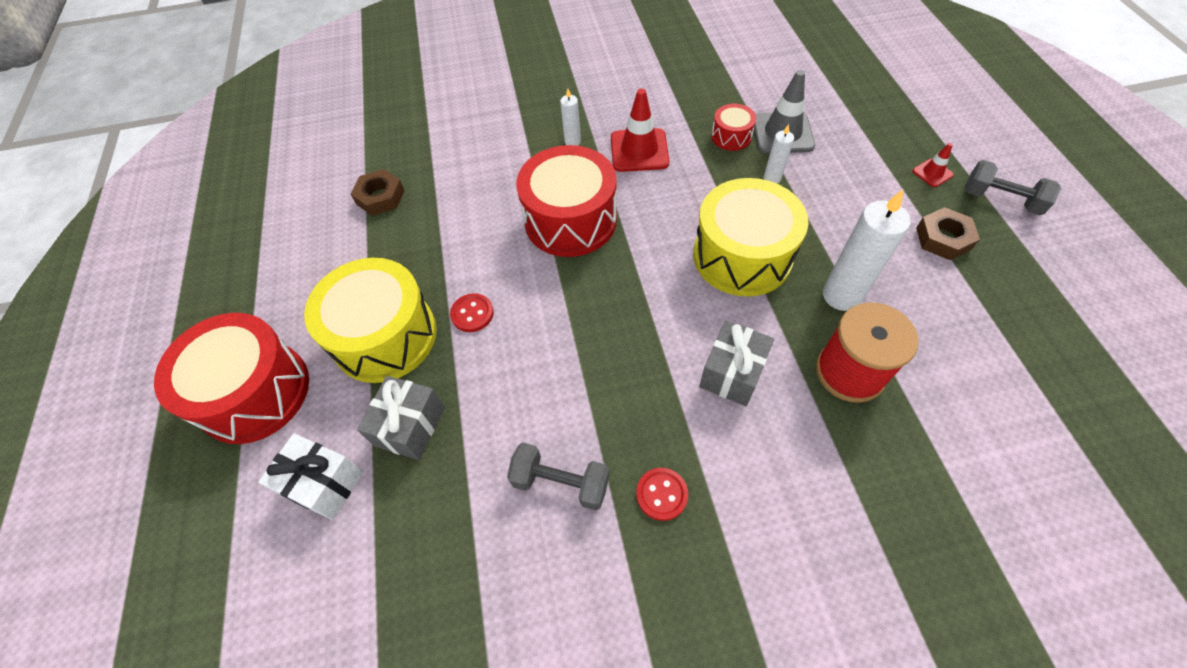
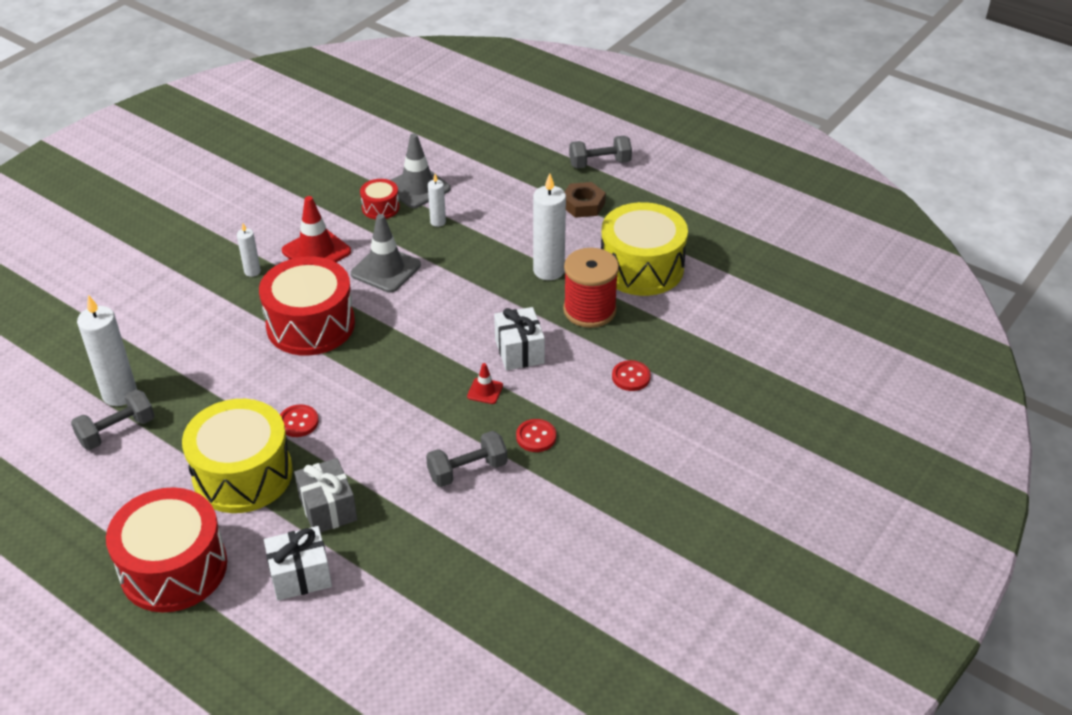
camera: 45 degrees left, 15 degrees down
(347, 229) = (117, 431): none -> grey dumbbell
(380, 197) = (120, 394): brown nut -> white candle
(682, 202) = (386, 269): none -> grey traffic cone
(732, 373) = (519, 351): grey gift -> white gift
(742, 256) = (462, 281): yellow drum -> yellow drum (641, 267)
(830, 494) = (631, 377): none -> red button
(932, 173) = (544, 166): red traffic cone -> red traffic cone (485, 391)

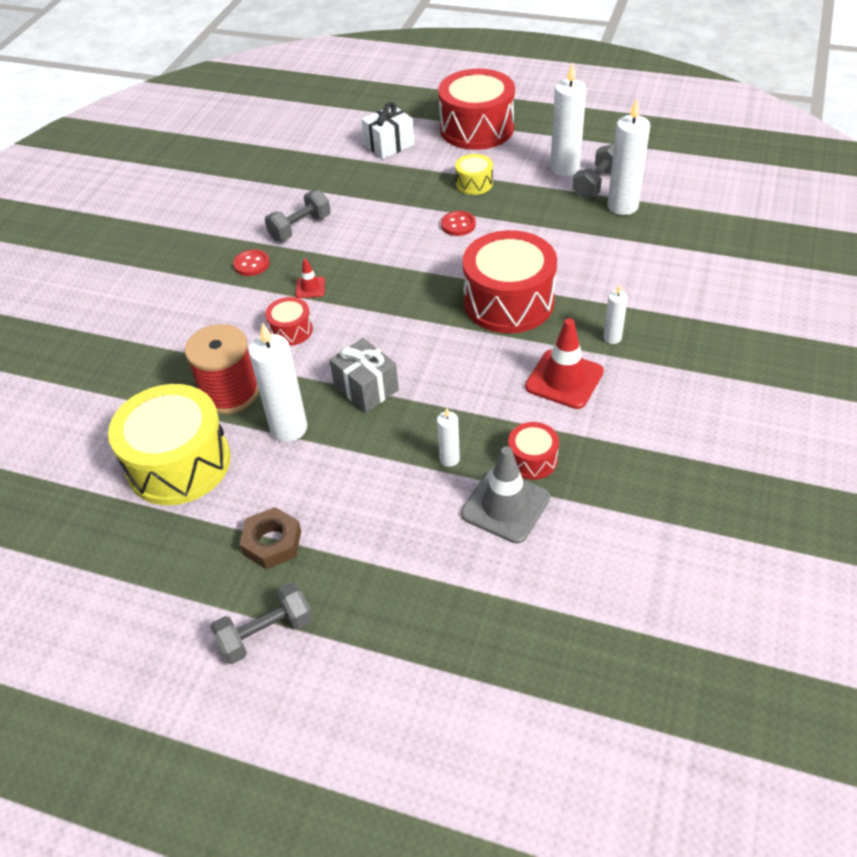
camera: 165 degrees right, 5 degrees up
(129, 465) = (565, 168): none -> white candle
(243, 474) = (474, 183): yellow drum -> yellow drum, size x0.47
(328, 508) = (395, 181): grey gift -> grey gift (366, 388)
(386, 269) = (473, 379): grey traffic cone -> none
(519, 351) = (291, 330): white gift -> red drum
(631, 377) = (175, 335): red button -> none

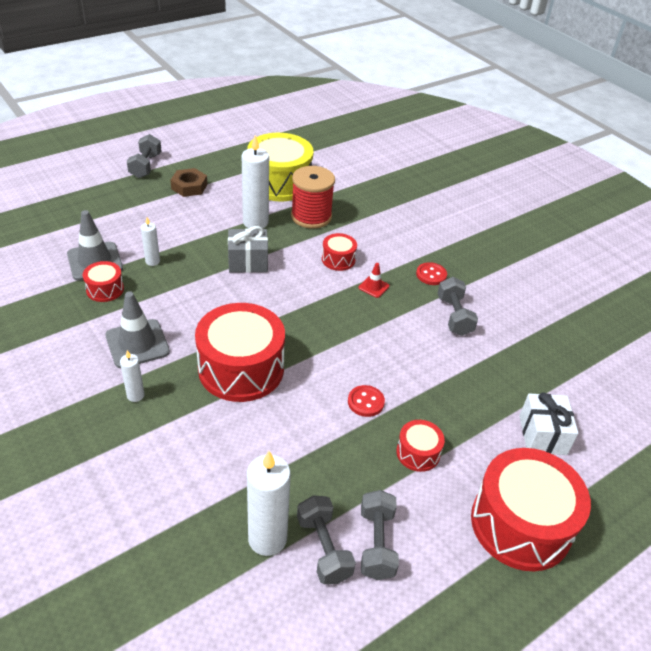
camera: 120 degrees right, 5 degrees down
(474, 183) = (418, 453): yellow drum -> red drum
(564, 379) = (137, 344): red traffic cone -> grey traffic cone
(565, 168) = (376, 543): white candle -> grey dumbbell

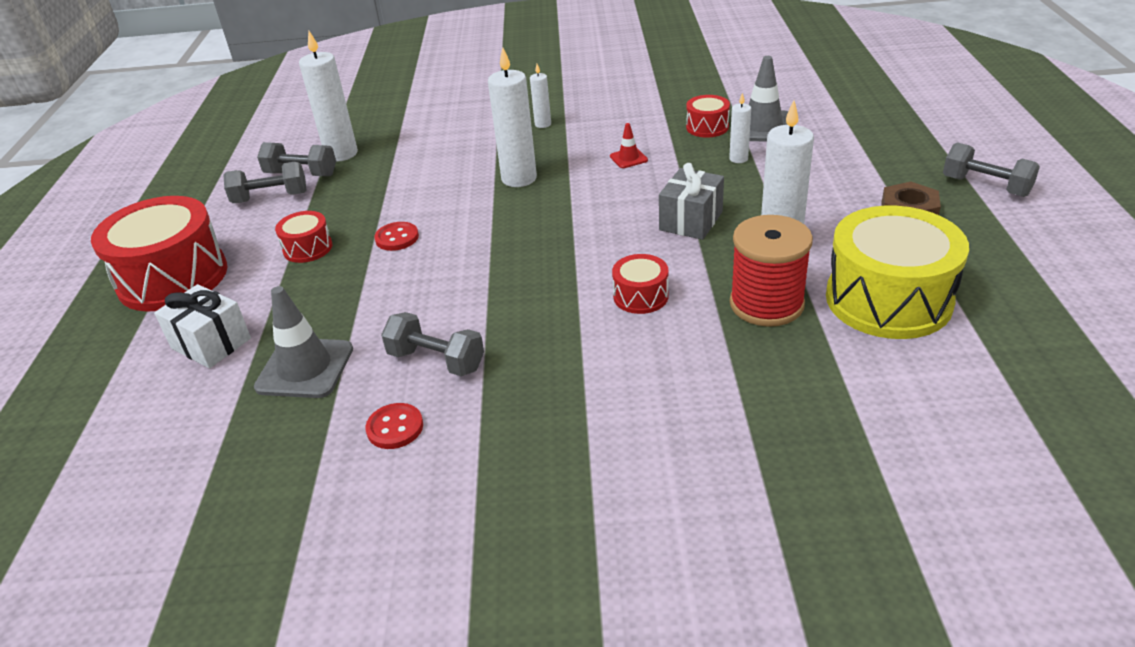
camera: 130 degrees right, 5 degrees down
(137, 344) = (608, 133): grey traffic cone -> grey traffic cone (305, 368)
(241, 368) = (519, 179): red drum -> white candle
(373, 287) = (558, 308): red traffic cone -> red traffic cone (628, 158)
(376, 543) = (270, 198): grey dumbbell -> grey dumbbell turned 45 degrees counterclockwise
(431, 275) = (534, 377): red button -> red button (395, 428)

